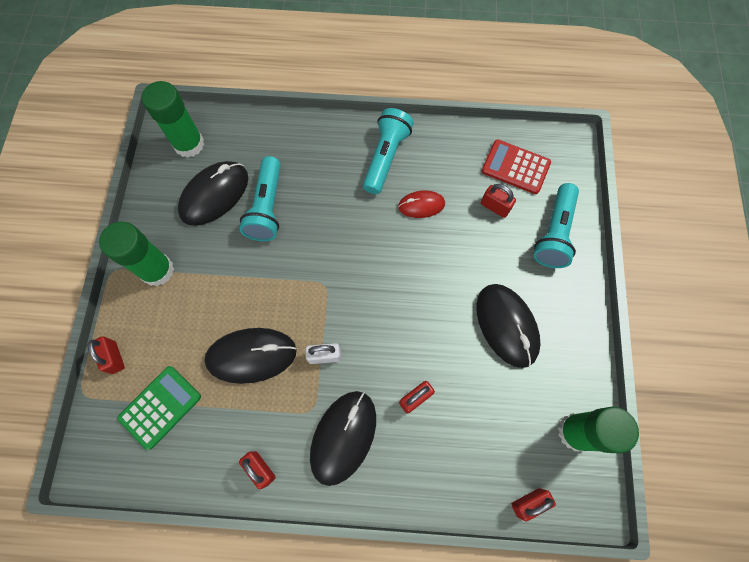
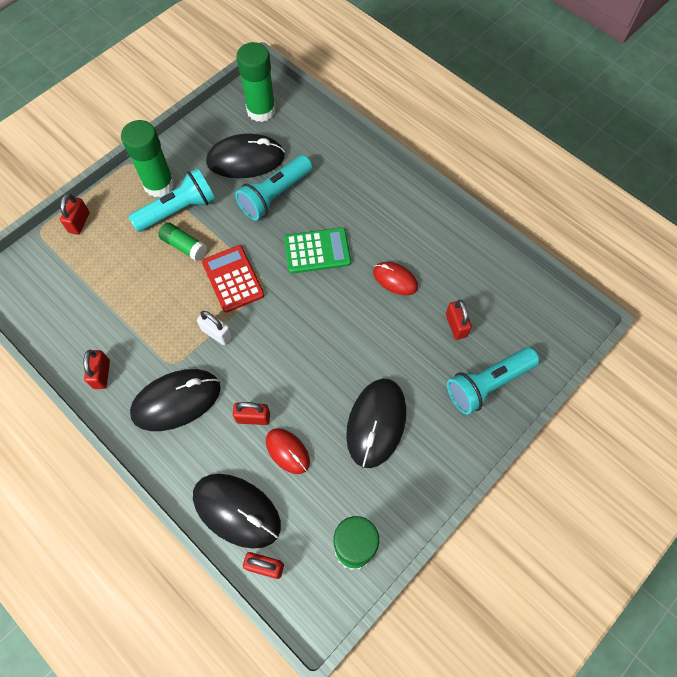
camera: 40 degrees right, 5 degrees down
(160, 407) = (77, 279): green calculator -> green calculator (317, 251)
(230, 306) = (184, 246): none -> green glue stick
(251, 356) = (167, 292): black mouse -> black mouse (236, 511)
(385, 157) = (401, 222): turquoise flashlight -> turquoise flashlight (178, 210)
(464, 402) = (287, 451): none -> red mouse
(515, 167) = (505, 307): red calculator -> red calculator (233, 279)

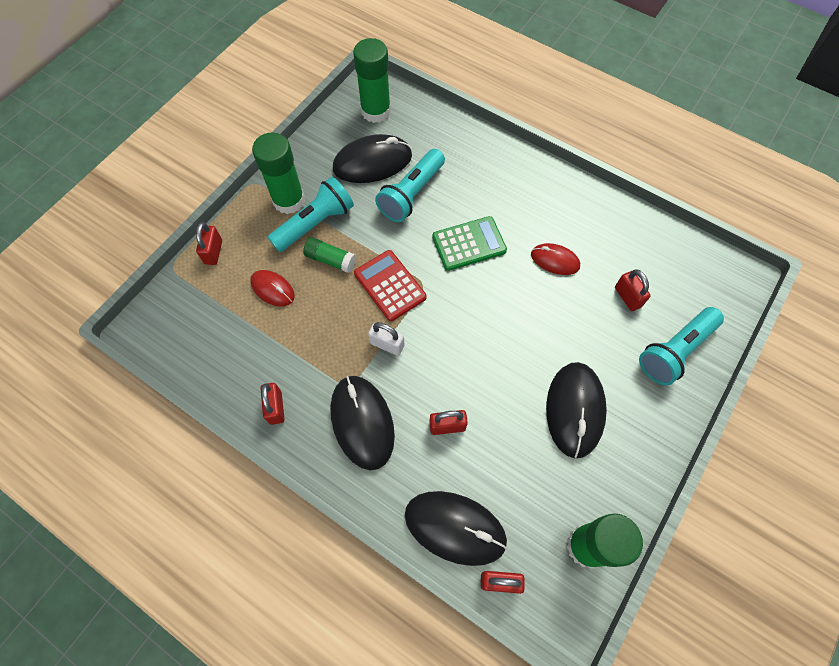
camera: 10 degrees left, 0 degrees up
(176, 401) = (362, 422): black mouse -> black mouse turned 75 degrees counterclockwise
(287, 451) = (492, 455): red mouse -> red mouse (272, 289)

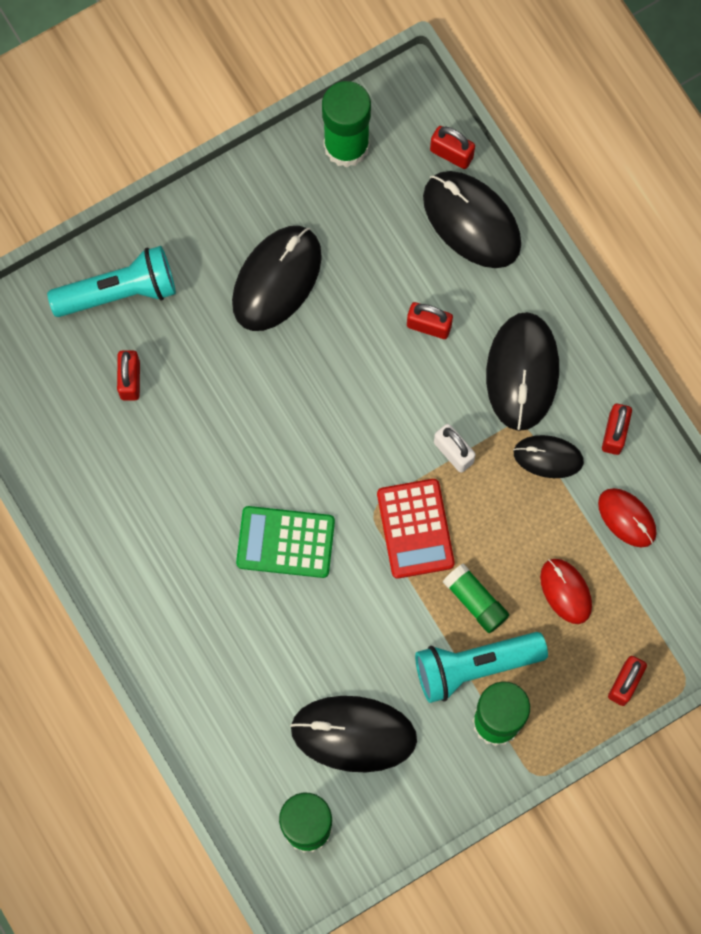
camera: 155 degrees left, 10 degrees up
(318, 370) = (548, 457): none -> black mouse
(411, 194) = (323, 654): turquoise flashlight -> none
(555, 260) = (189, 468): red mouse -> red mouse (627, 518)

